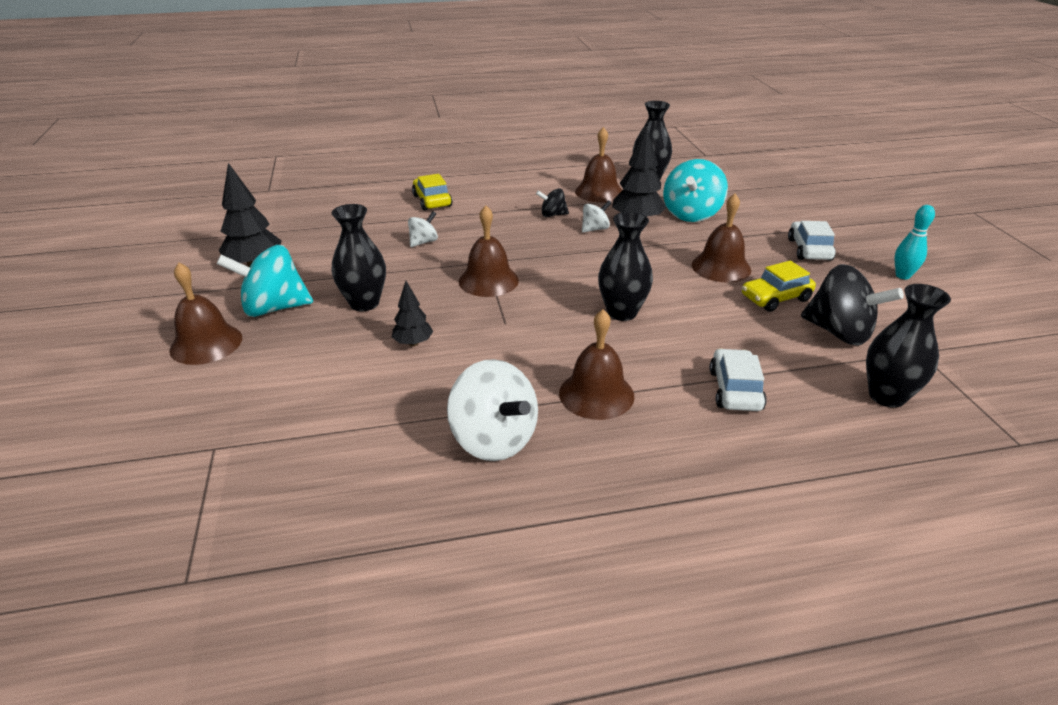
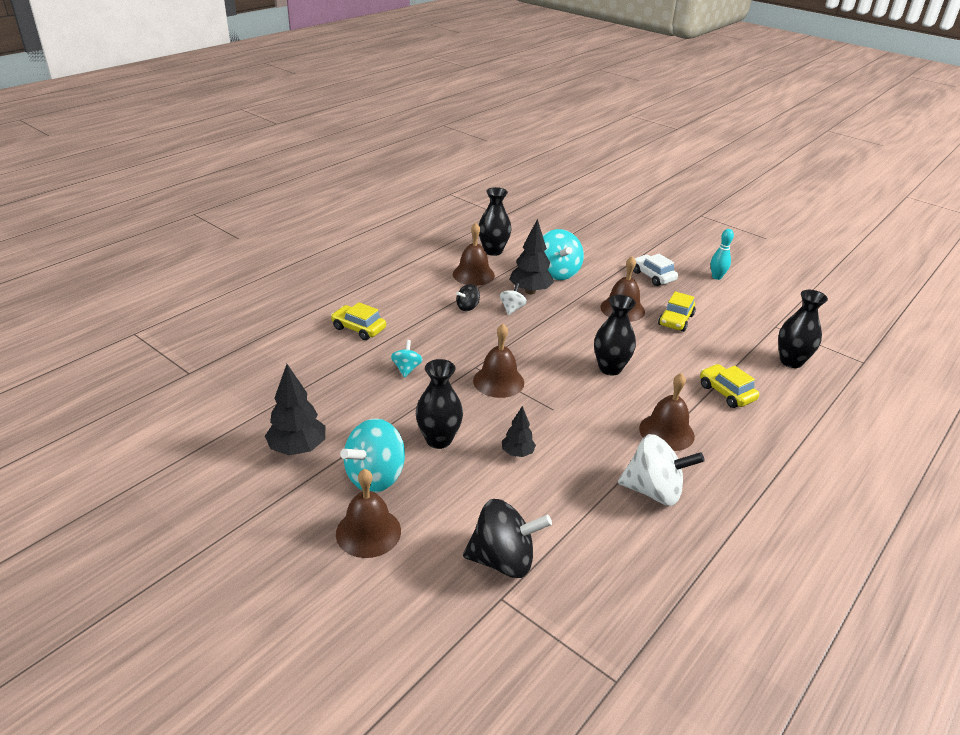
camera: 40 degrees left, 0 degrees up
(423, 242) = (406, 369): white spinning top -> turquoise spinning top
(735, 390) = (726, 392): white car -> yellow car
(839, 332) = (730, 330): black spinning top -> black spinning top (503, 560)

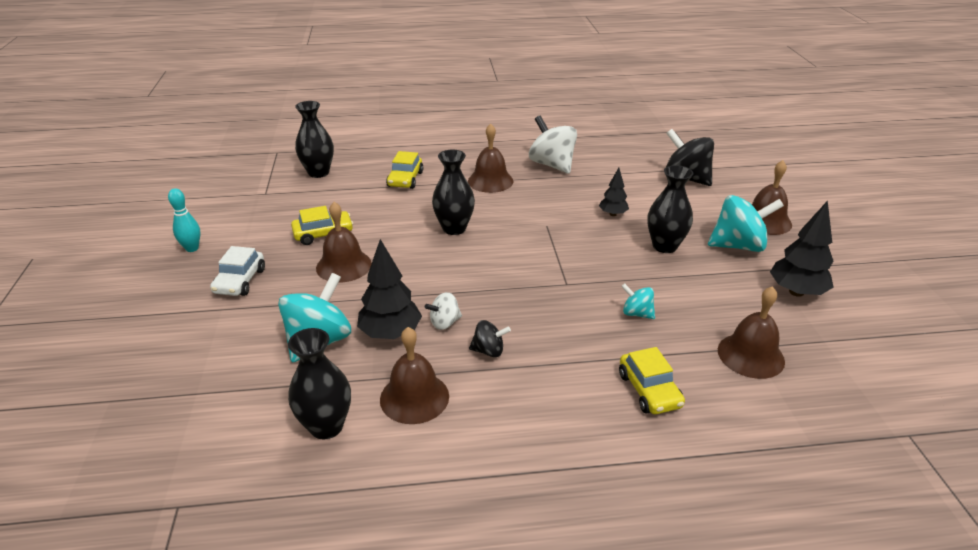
camera: 135 degrees left, 0 degrees up
(406, 369) = (636, 313): turquoise spinning top -> turquoise spinning top turned 75 degrees clockwise
(498, 381) = (562, 262): brown bell -> brown bell (750, 355)

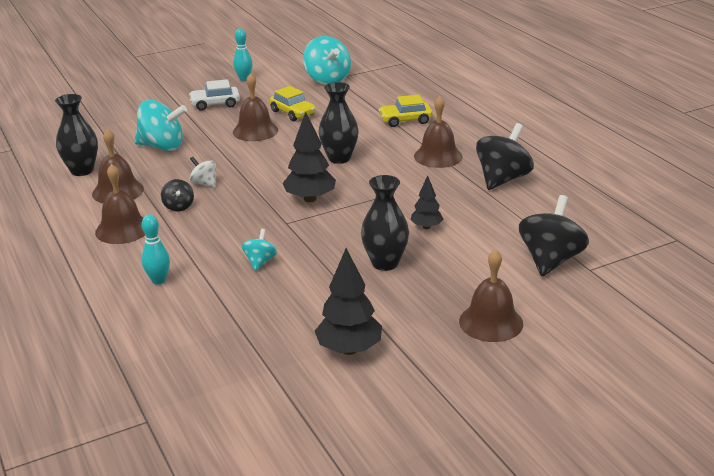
camera: 70 degrees right, 5 degrees down
(318, 173) = (384, 86): black vase -> none
(391, 333) = (182, 167): black tree -> black tree (310, 199)
(552, 165) = (502, 179): white spinning top -> black spinning top
(649, 390) = (158, 280): yellow car -> turquoise bowling pin
(738, 246) = (419, 307): turquoise spinning top -> turquoise spinning top (327, 79)
(750, 355) = (226, 327): brown bell -> brown bell (122, 229)

